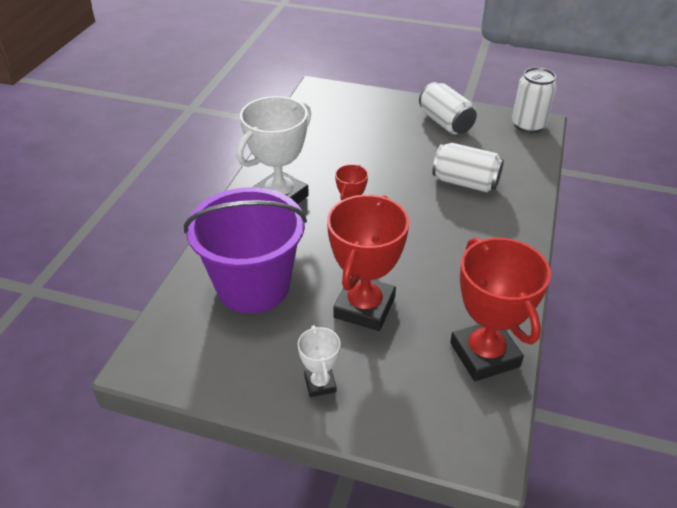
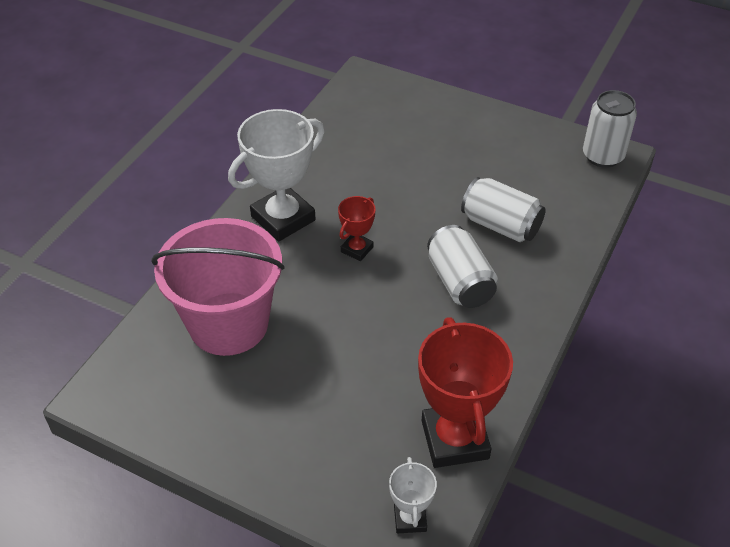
camera: 10 degrees right, 5 degrees up
(253, 286) = (228, 323): purple bucket -> pink bucket
(320, 384) = (271, 445): white trophy -> white trophy (410, 518)
(364, 307) = (341, 366): red trophy -> none
(445, 123) = (502, 141): white can -> white can (460, 282)

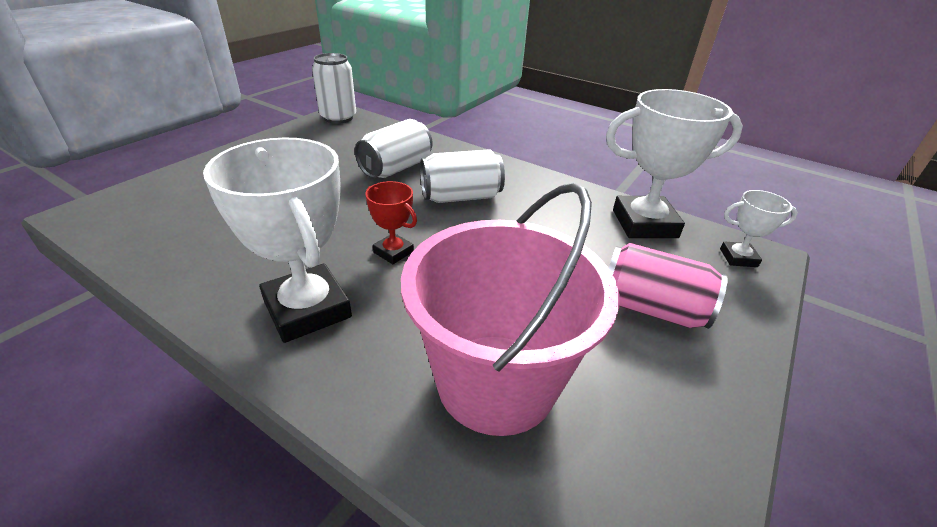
camera: 85 degrees left, 10 degrees down
(315, 424) = (651, 308): none -> pink can
(455, 439) = (644, 224): red trophy -> white trophy

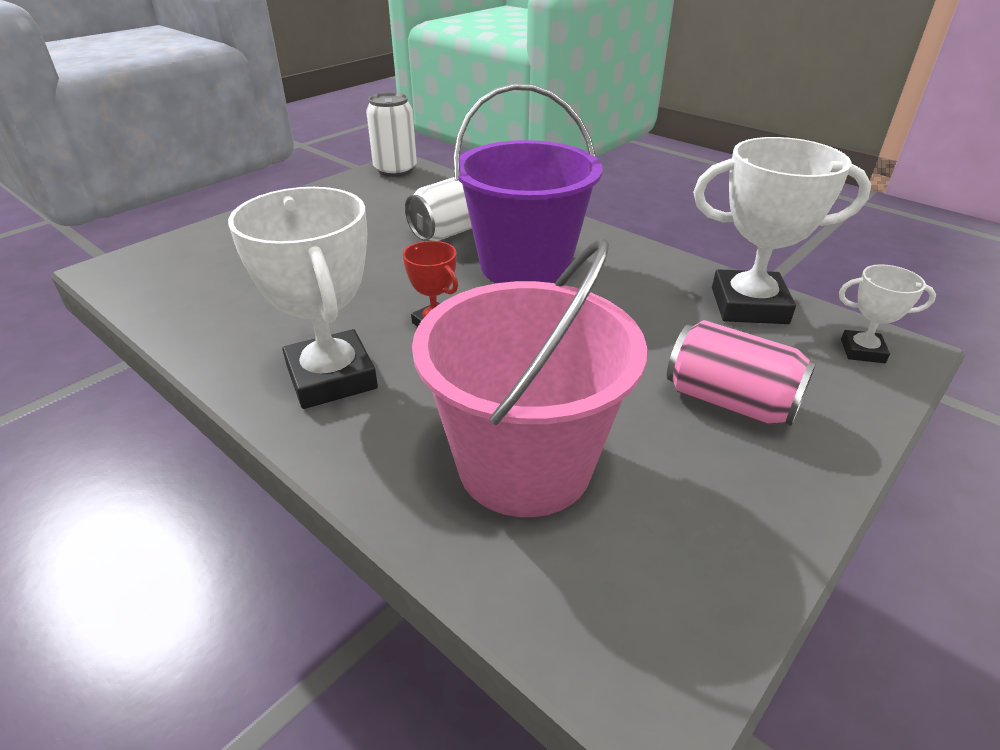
camera: 10 degrees right, 0 degrees up
(461, 197) = (525, 266): white can -> purple bucket

